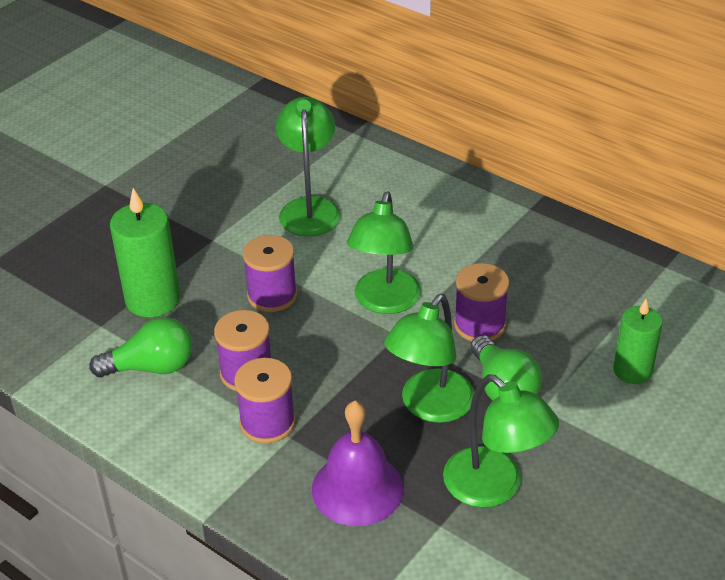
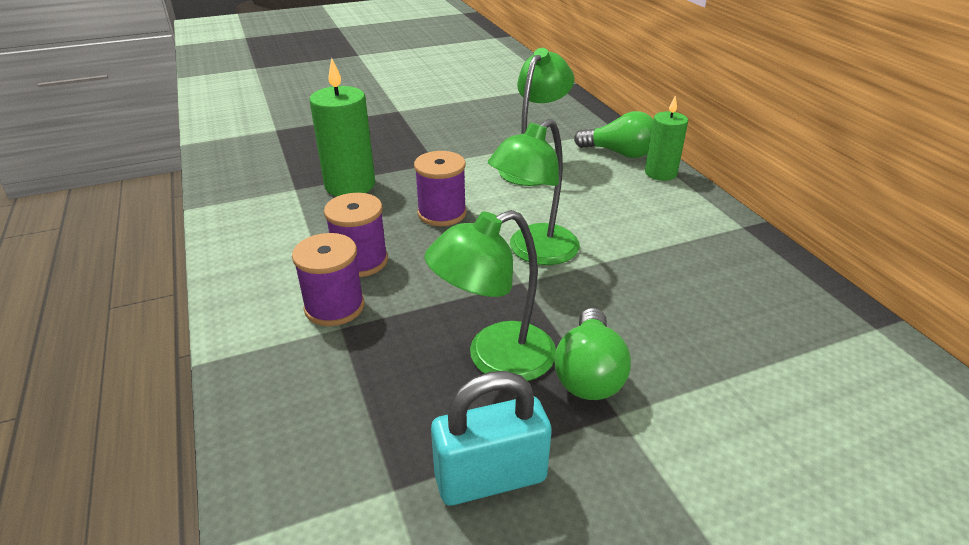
camera: 30 degrees right, 5 degrees down
(151, 367) = (295, 229): green light bulb -> green light bulb (619, 153)
(357, 488) = (350, 404): purple bell -> none
(479, 325) = (611, 304): purple spool -> none
(494, 488) = (490, 478): green lamp -> turquoise padlock
(632, 370) = (764, 421): green candle -> green candle (660, 173)

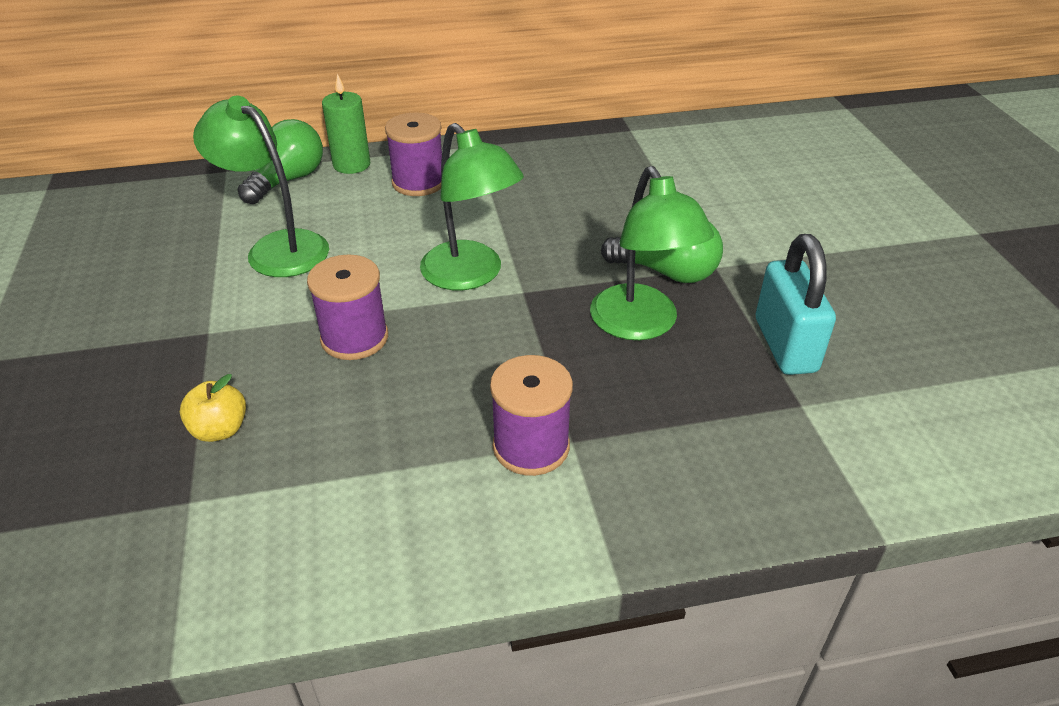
camera: 80 degrees left, 5 degrees up
(350, 185) = (220, 430): green candle -> yellow apple
(360, 261) = (438, 420): purple spool -> purple spool (418, 182)

